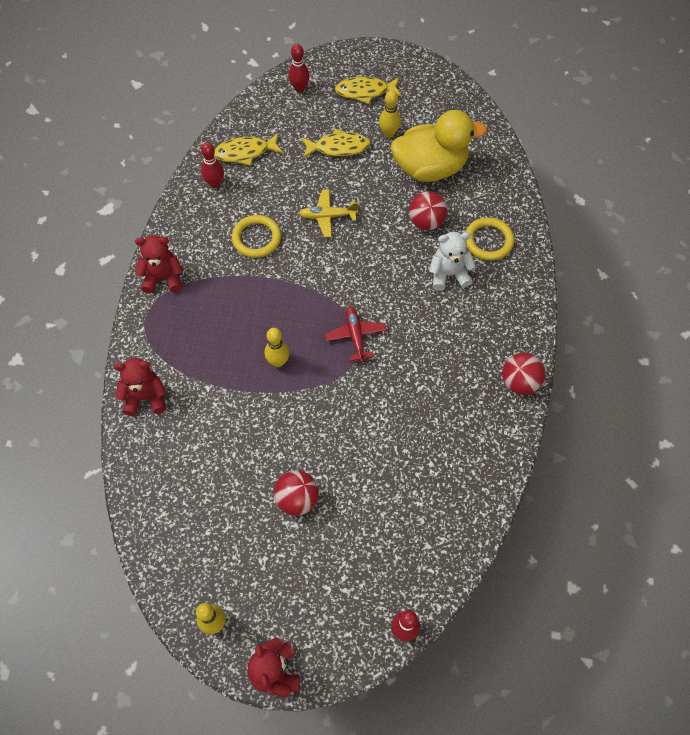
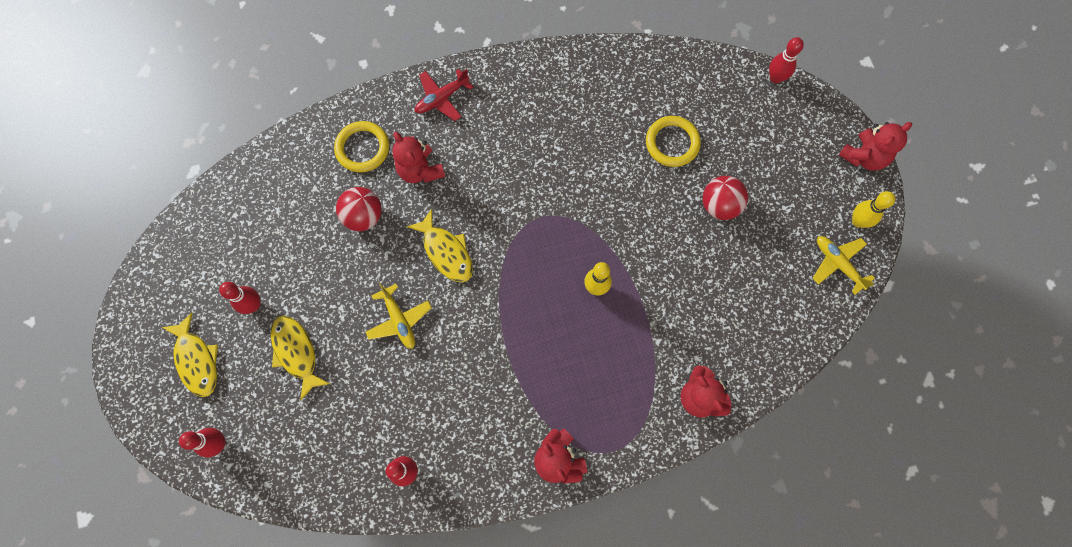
camera: 115 degrees left, 10 degrees up
(186, 577) = (838, 264): none -> yellow plane
(245, 152) = (346, 459): yellow fish -> yellow fish (446, 252)
(256, 238) = (461, 383): yellow ring -> yellow ring (672, 143)
(355, 336) = (532, 227): red plane -> red plane (442, 98)
(389, 133) = (253, 305): yellow bowling pin -> red bowling pin
(430, 168) = (288, 240): yellow duck -> none
(448, 274) = (420, 170): white teddy bear -> red teddy bear
(519, 382) = (511, 69): red ball -> none

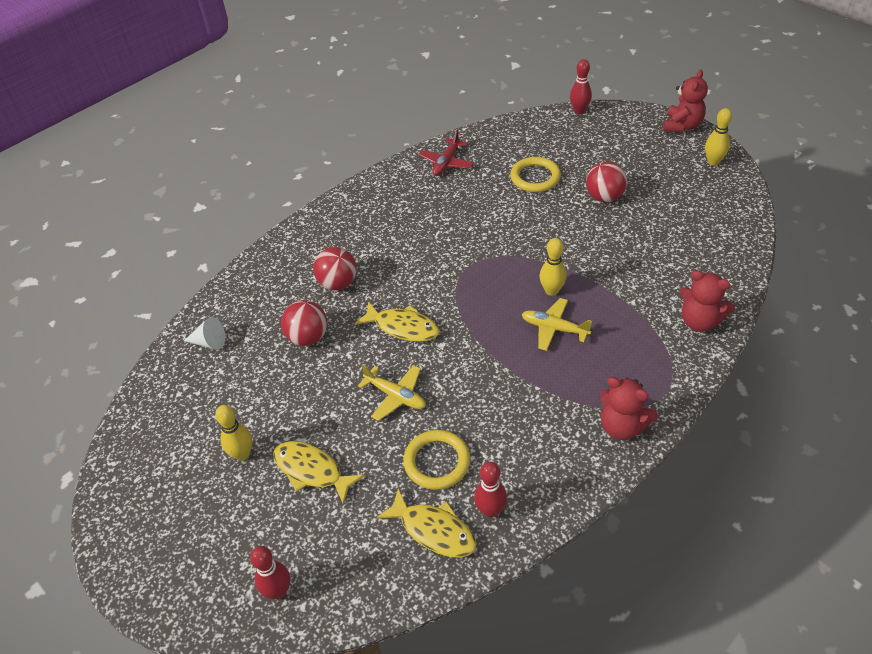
camera: 25 degrees left, 25 degrees down
(197, 360) = (209, 530): yellow fish -> yellow fish (434, 530)
(253, 305) = (242, 454): red bowling pin -> yellow bowling pin
(283, 174) = (209, 342): none -> white cone
(362, 148) = (274, 291): yellow ring -> yellow ring (437, 462)
(420, 170) = (338, 283): red teddy bear -> red ball
(442, 98) = (323, 230): red plane -> red plane (446, 163)
(838, 264) = (723, 191): yellow plane -> yellow plane (554, 328)

